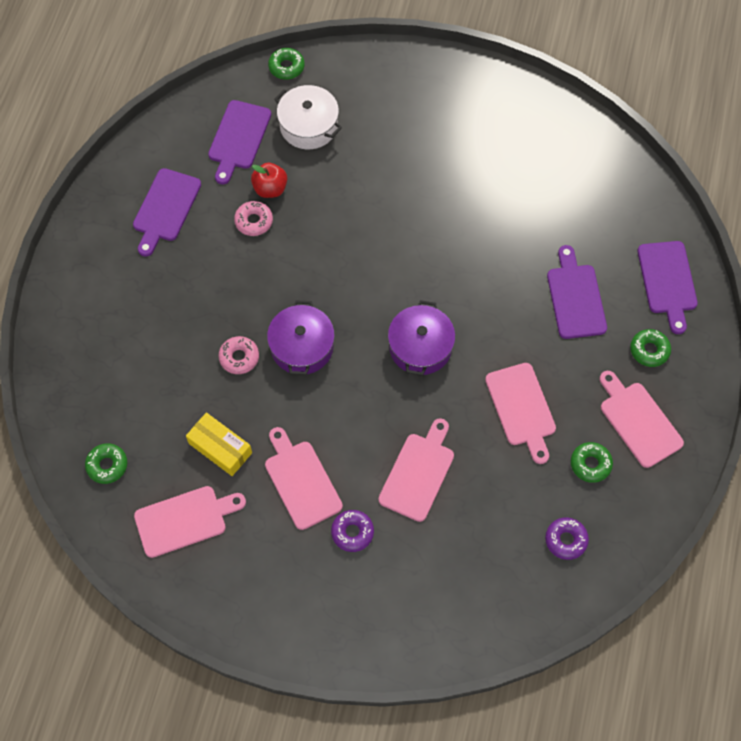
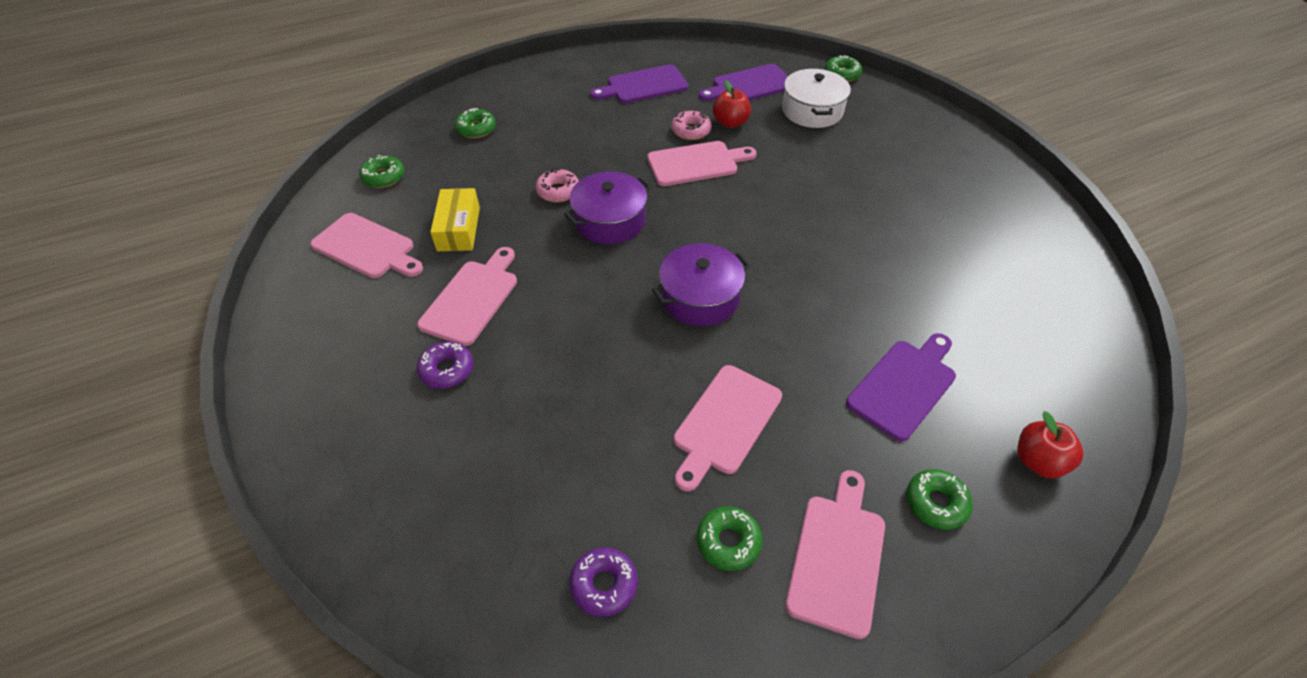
camera: 50 degrees right, 15 degrees down
(106, 364) = (476, 129): none -> green donut
(418, 473) = (561, 381): pink cutting board -> pink cutting board (696, 163)
(667, 281) = (1038, 461): purple cutting board -> red apple

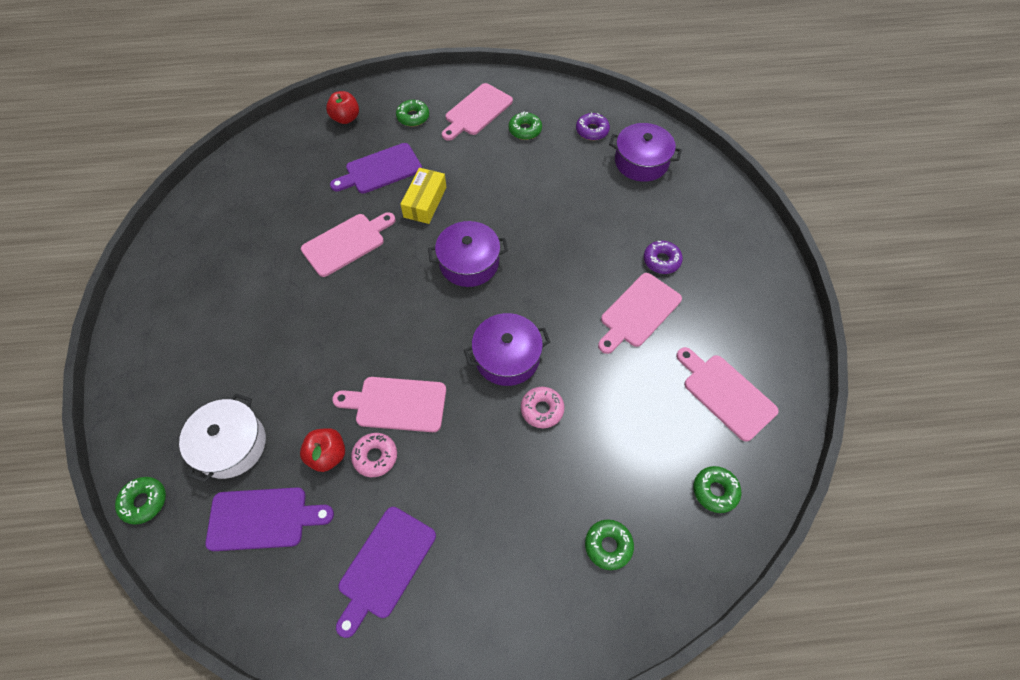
camera: 160 degrees left, 10 degrees up
(458, 229) = (642, 390): yellow box -> yellow box (425, 202)
(496, 538) = (641, 162): none -> purple pot
(643, 86) = (385, 566): purple cutting board -> purple cutting board turned 120 degrees clockwise
(725, 423) = (497, 180): pink cutting board -> pink cutting board (346, 243)

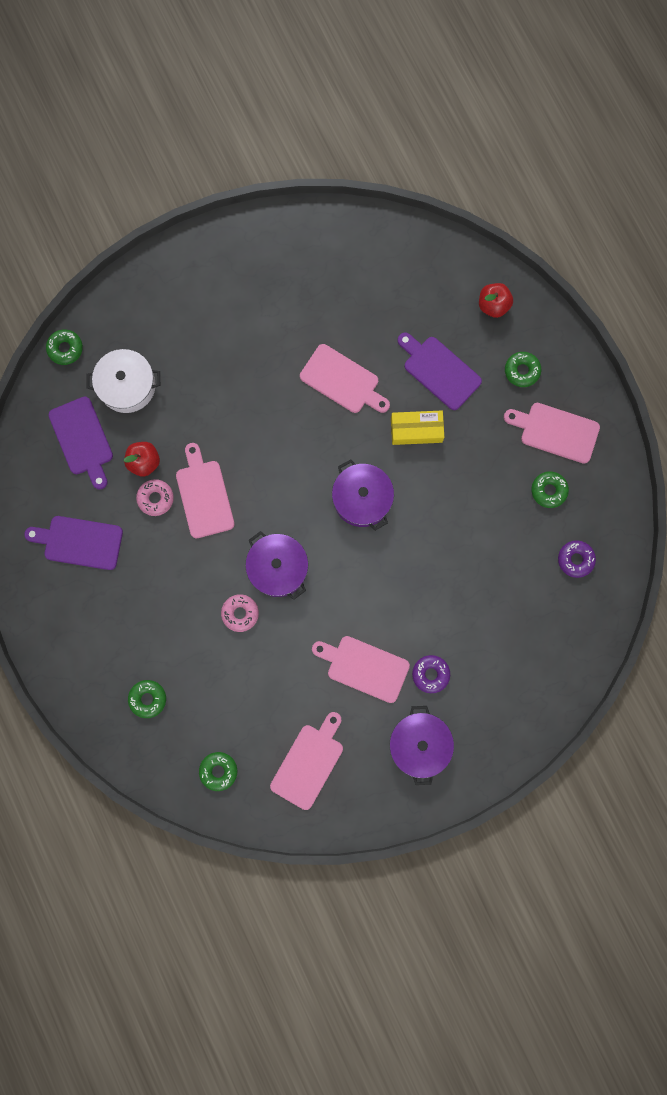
camera: 70 degrees right, 20 degrees up
(641, 162) = (550, 622): purple pot -> purple pot (419, 744)

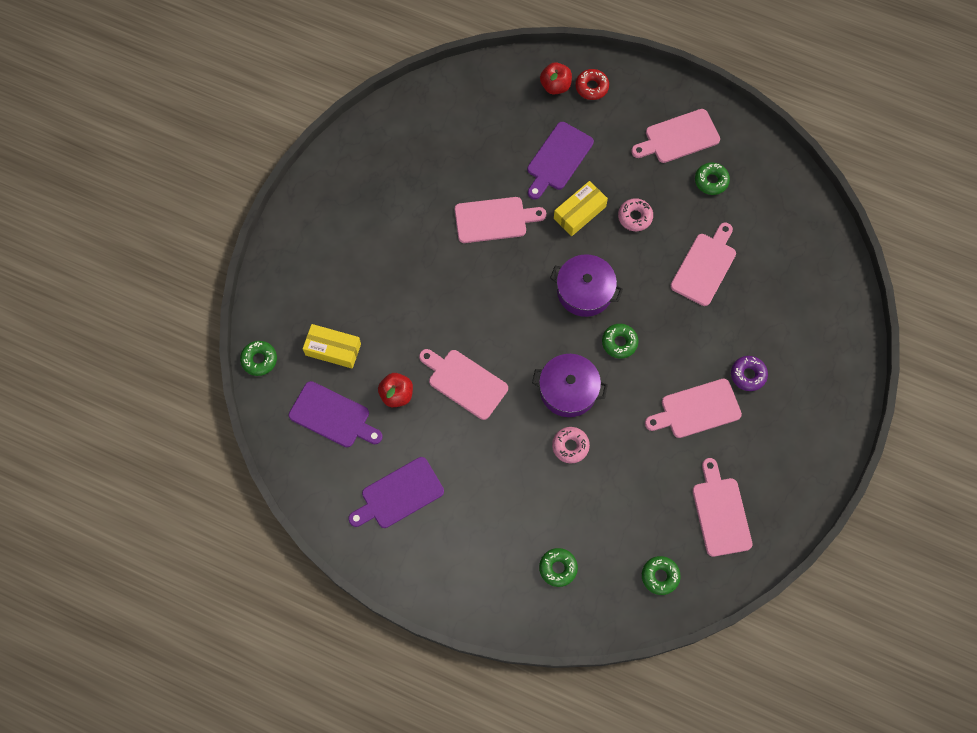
camera: 40 degrees left, 10 degrees down
(127, 386) = (333, 349): white pot -> yellow box
(155, 498) = (429, 414): pink donut -> pink donut (635, 217)
(419, 744) = (786, 431): purple pot -> none
(439, 371) = (558, 159): purple cutting board -> purple cutting board turned 60 degrees counterclockwise
(477, 557) = (704, 266): none -> pink cutting board
(522, 330) = (591, 87): none -> red donut
(522, 371) = (616, 114): green donut -> green donut (619, 342)
(575, 559) = (773, 213): purple donut -> none

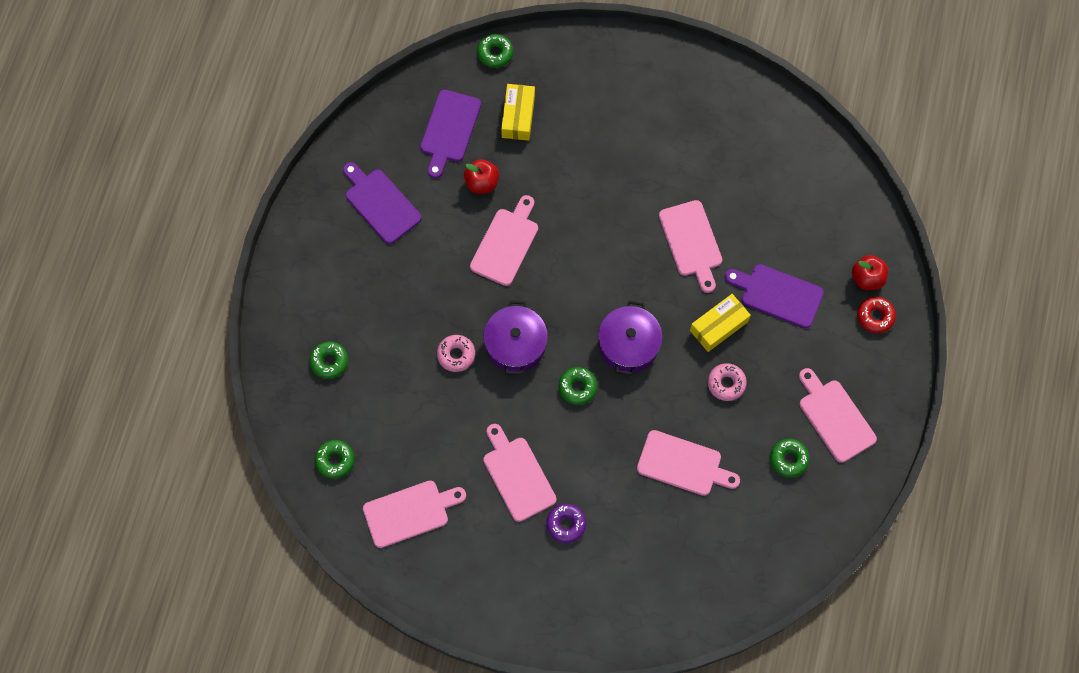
camera: 80 degrees right, 0 degrees up
(579, 212) = (719, 326): yellow box -> yellow box turned 75 degrees counterclockwise

